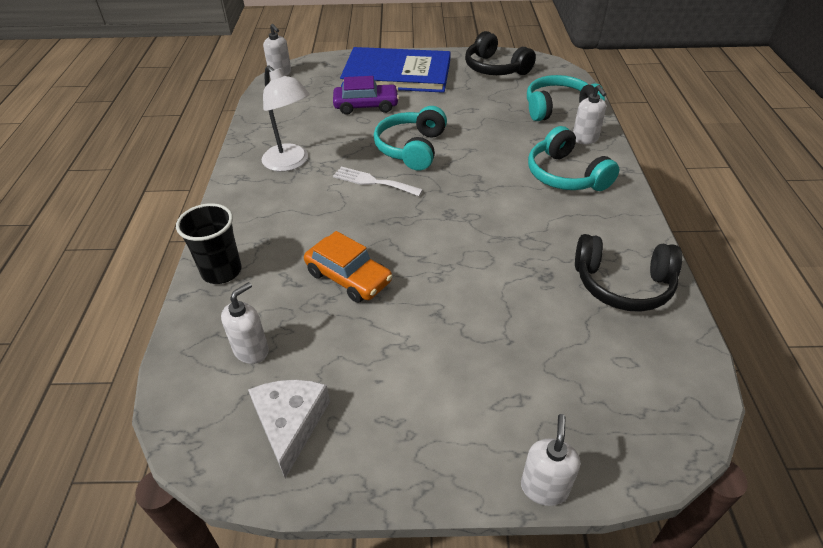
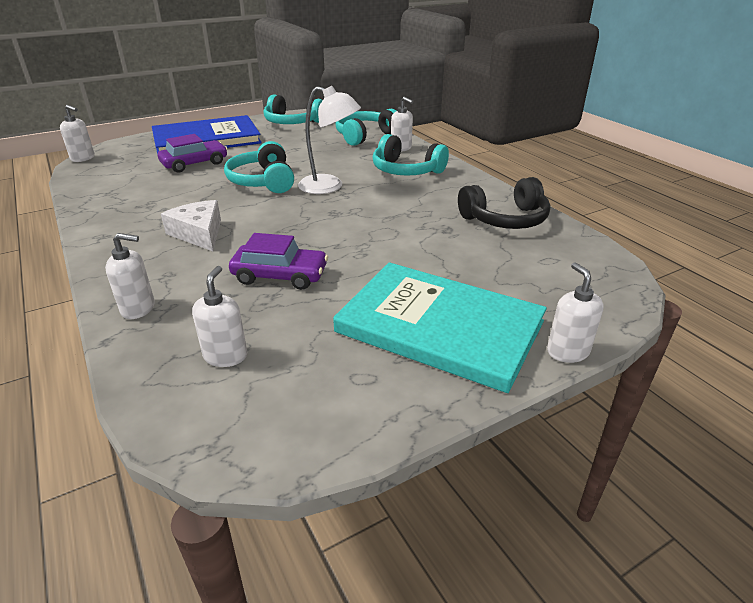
camera: 30 degrees left, 10 degrees down
(221, 271) = (138, 308): black cup -> white soap dispenser
(290, 163) = (149, 215): white lamp -> white lamp (329, 186)
(290, 423) = (315, 394): white cheese -> white cheese (199, 233)
(348, 277) = (280, 275): orange car -> purple car
(373, 182) = (246, 209): white fork -> none
(443, 399) = (439, 327): none -> turquoise book
(495, 68) = (292, 122): black headphones -> turquoise headphones

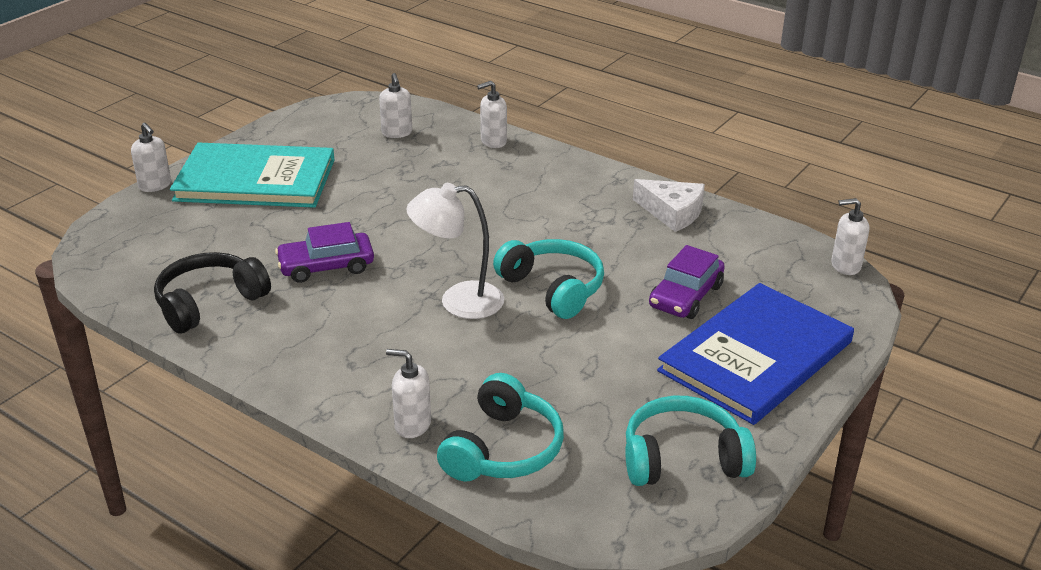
camera: 155 degrees right, 0 degrees up
(199, 233) = (533, 204): white cheese -> white cheese (672, 212)
(280, 275) = (411, 186): purple car -> purple car (326, 266)
(406, 170) = (373, 364): turquoise headphones -> none

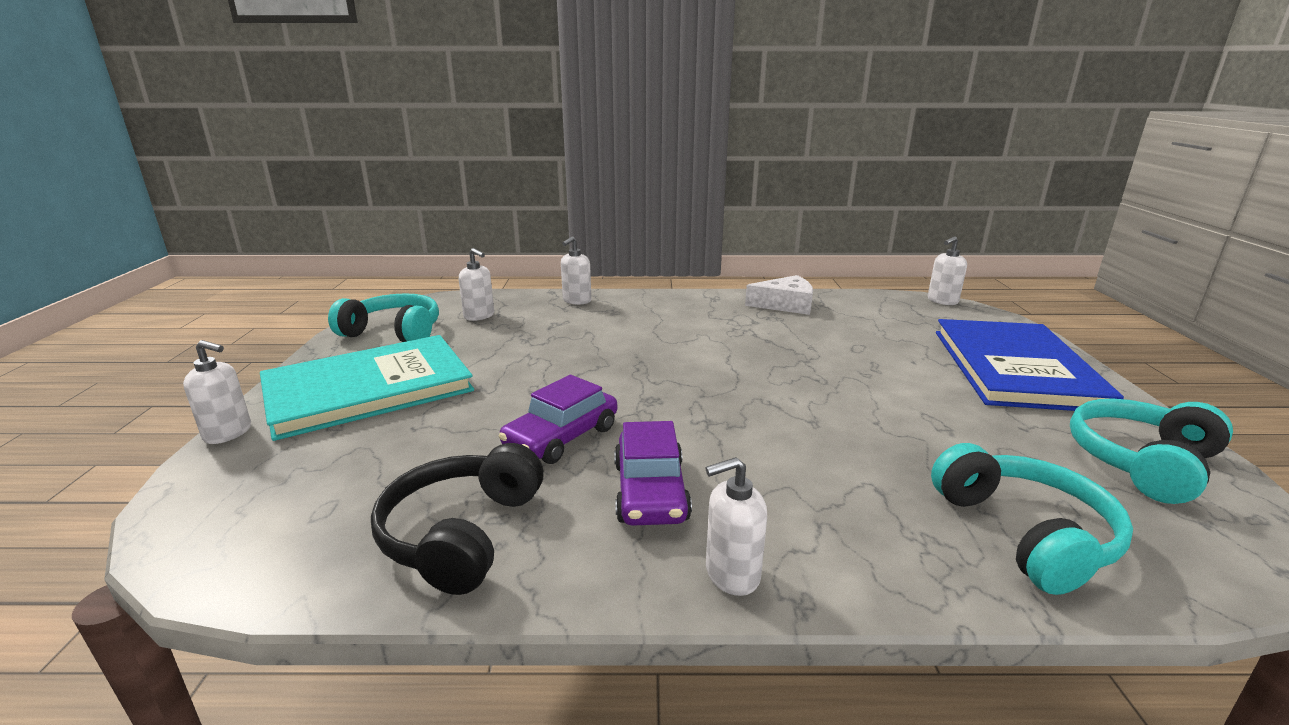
camera: 35 degrees left, 10 degrees down
(412, 425) = (909, 557): white soap dispenser -> white soap dispenser (731, 574)
(458, 301) = (742, 417): white lamp -> none
(553, 288) = (798, 378): turquoise headphones -> turquoise headphones (394, 332)
(686, 296) = (896, 349): purple car -> purple car (650, 491)

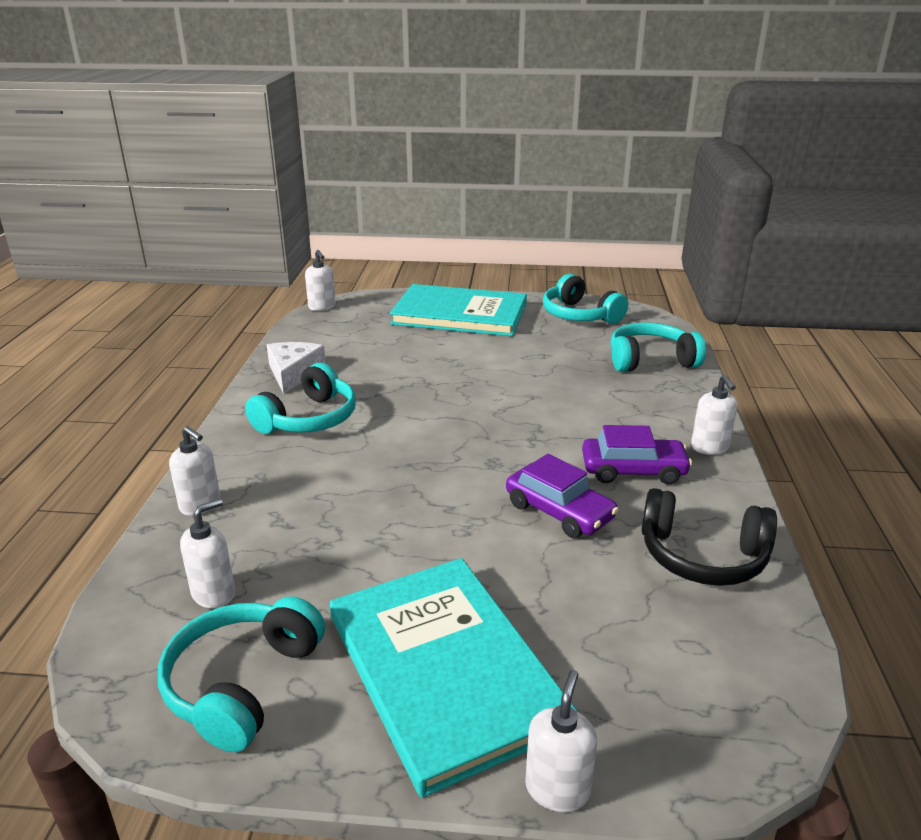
camera: 85 degrees left, 5 degrees up
(706, 318) = (308, 419): none -> turquoise headphones
(1015, 368) = (460, 314): blue book -> turquoise book

